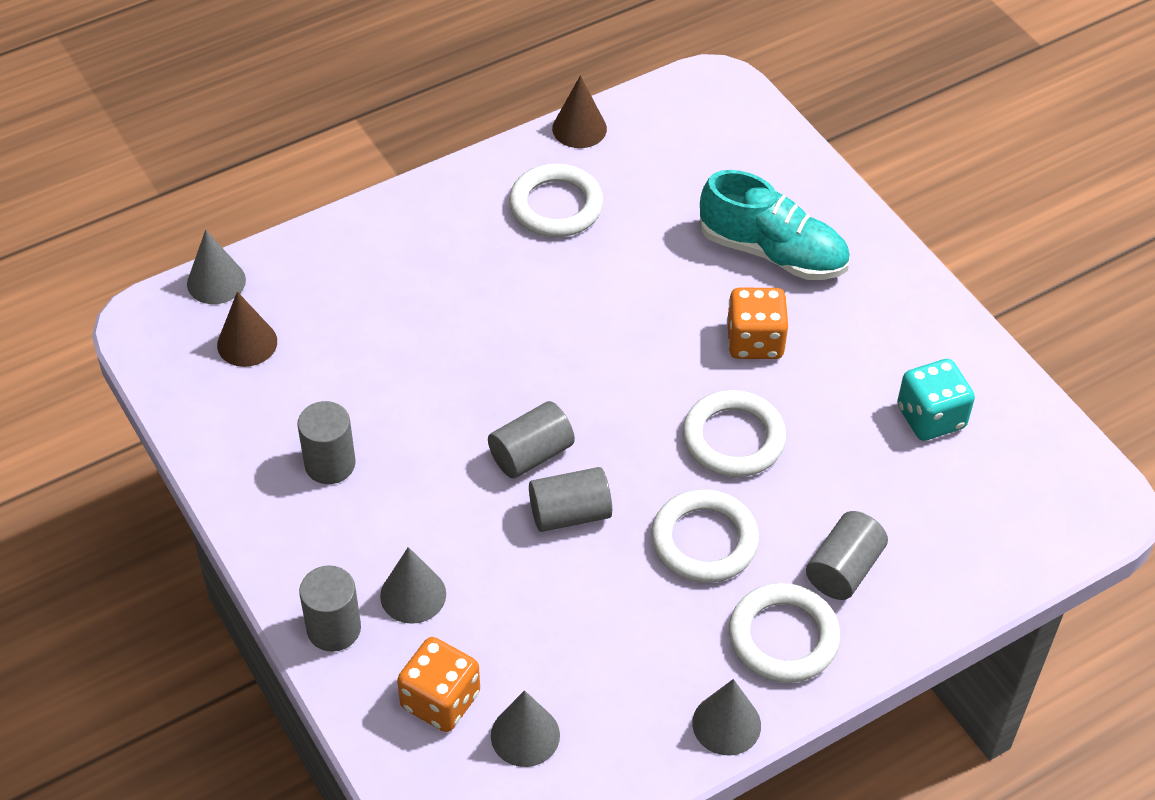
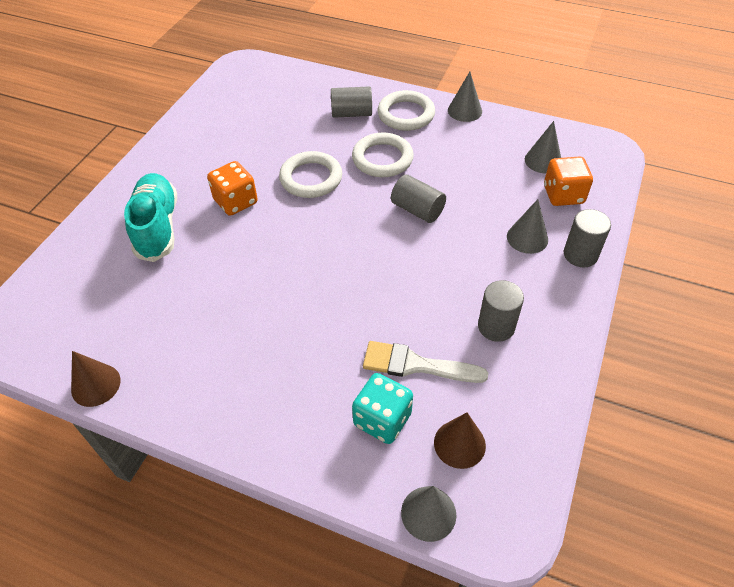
camera: 125 degrees left, 0 degrees up
(358, 365) = (416, 365): none -> white brush
(531, 454) = (397, 245): grey cylinder -> none
(556, 206) = (189, 350): white ring -> none
(930, 417) = (235, 124): turquoise dice -> turquoise dice (382, 419)

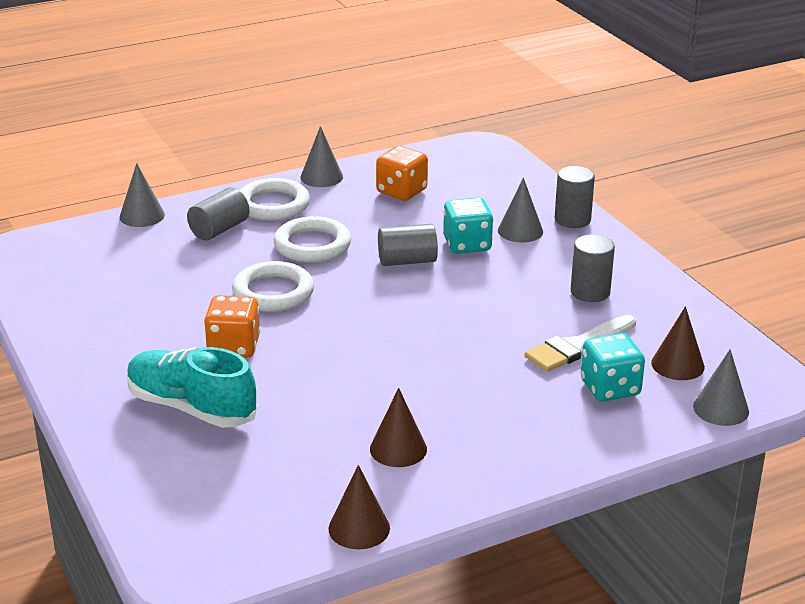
camera: 50 degrees left, 20 degrees down
(197, 348) = (398, 449): none -> brown cone
(474, 224) = (467, 244): none -> turquoise dice
(543, 160) = (446, 178): grey cone -> grey cone (142, 216)
(563, 195) = (499, 191): orange dice -> orange dice (401, 191)

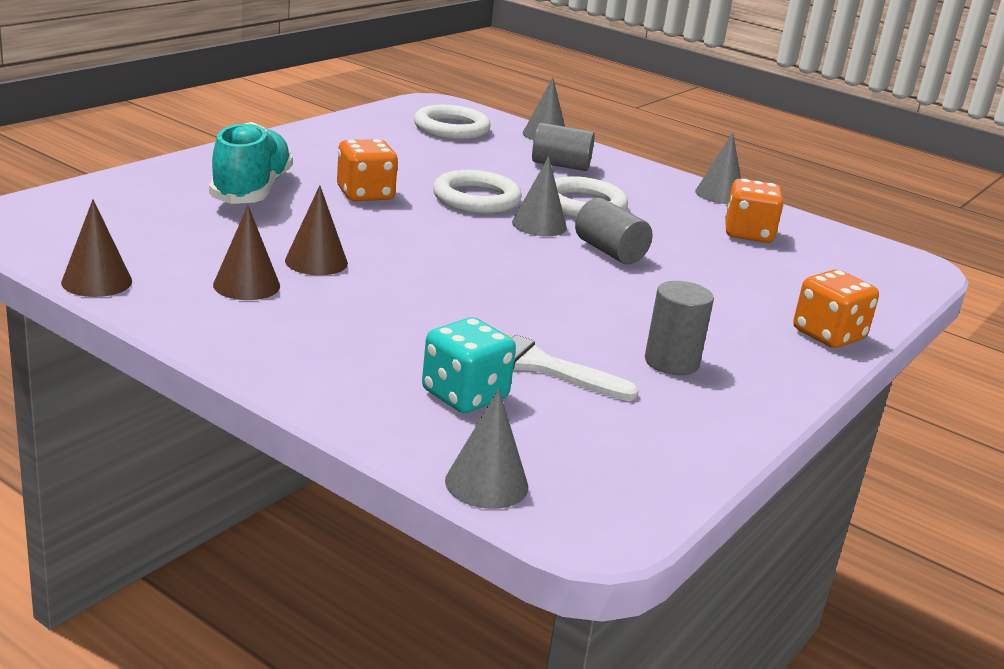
camera: 60 degrees right, 5 degrees down
(273, 205) = (635, 181): white ring -> white ring (451, 128)
(467, 244) = (684, 279): turquoise dice -> none
(520, 231) = (756, 305): grey cone -> grey cone (539, 225)
(572, 219) = (828, 335): grey cylinder -> orange dice
(677, 365) = (564, 440): brown cone -> brown cone (316, 262)

